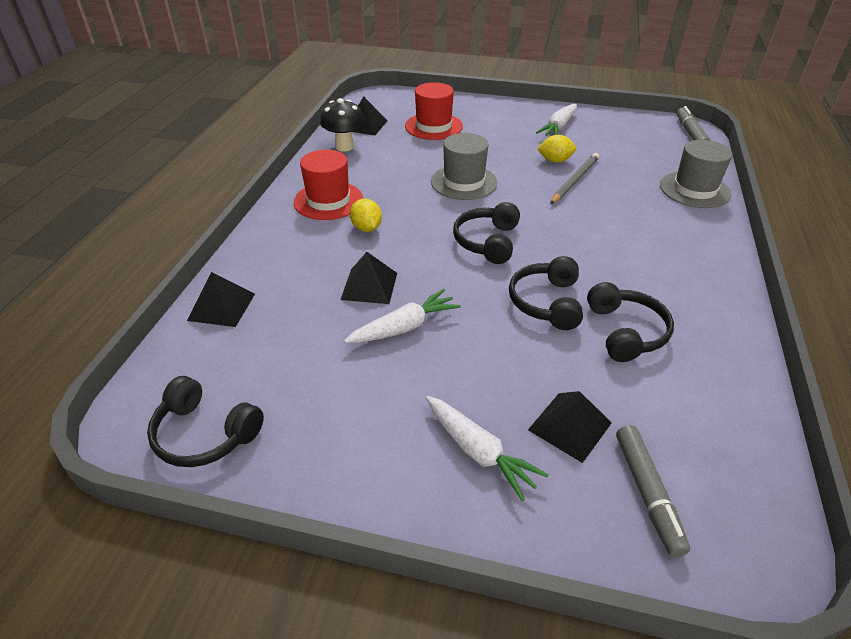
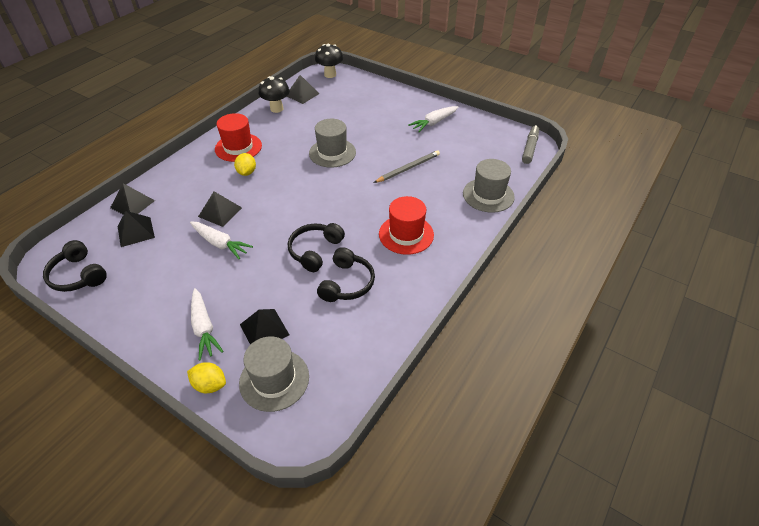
camera: 20 degrees right, 5 degrees up
(257, 344) = (135, 232): none -> black pyramid
(383, 99) = (330, 74): none -> black mushroom
(404, 327) = (220, 244): white carrot -> white carrot turned 45 degrees clockwise
(433, 126) = (346, 104): red hat -> red hat (406, 234)
(487, 242) = (312, 200): black headphones -> none
(555, 160) = (408, 149): yellow lemon -> yellow lemon (210, 385)
(647, 493) = (274, 379): grey marker -> grey hat

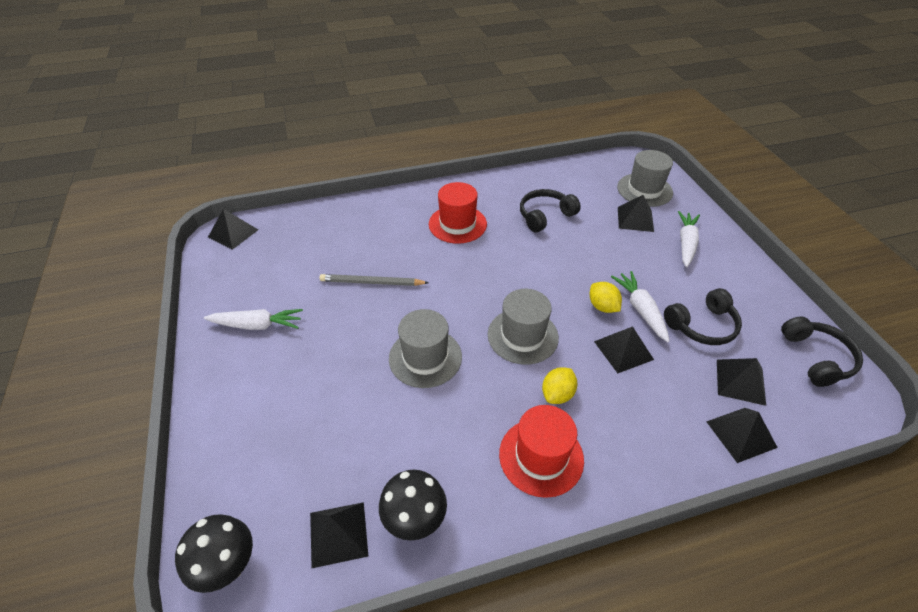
camera: 140 degrees left, 0 degrees up
(210, 385) = (693, 207): yellow lemon -> yellow lemon (602, 307)
(315, 251) = (550, 253): black headphones -> black headphones (702, 325)
(488, 195) = (345, 216): grey hat -> grey hat (522, 336)
(530, 148) = (233, 233): grey marker -> black pyramid

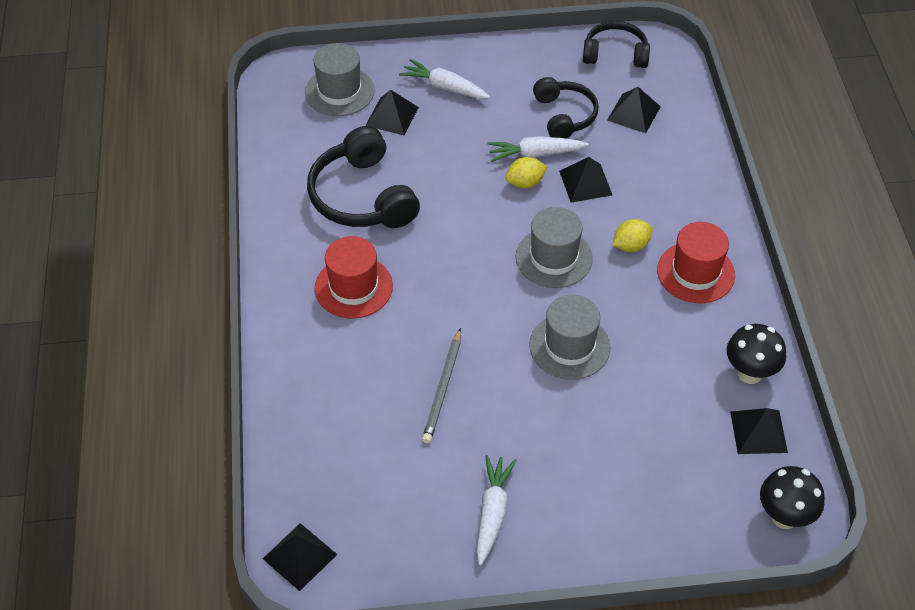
camera: 80 degrees left, 5 degrees up
(545, 216) = (362, 196): black headphones -> black headphones, size x1.56
(557, 394) = (631, 246): yellow lemon -> yellow lemon turned 75 degrees counterclockwise
(741, 434) = (687, 133): black pyramid -> none

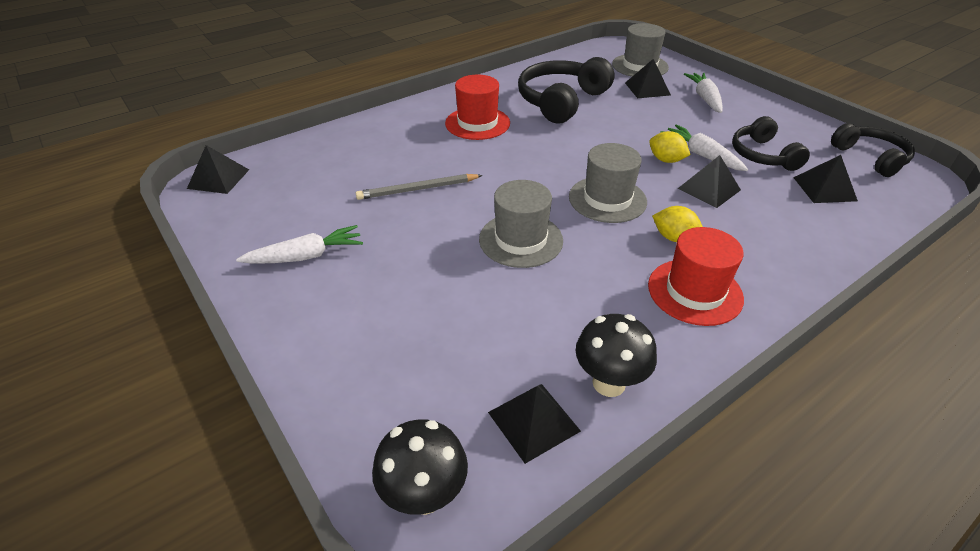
camera: 60 degrees right, 10 degrees down
(564, 115) = (762, 155): black headphones -> black headphones turned 120 degrees clockwise

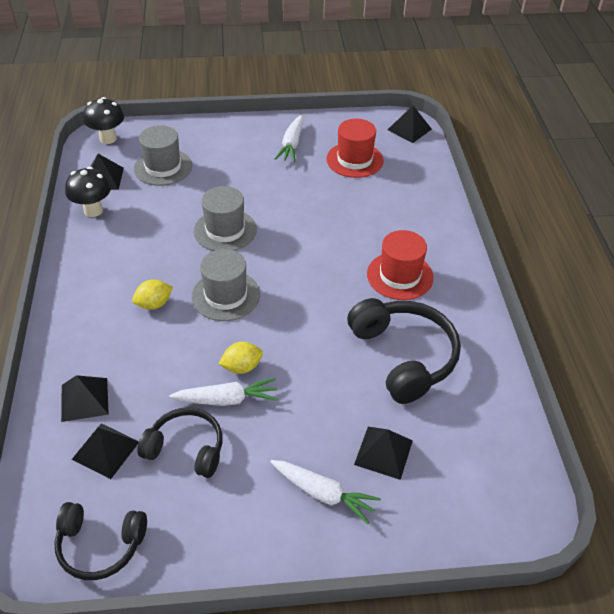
camera: 120 degrees right, 5 degrees up
(418, 189) = (323, 207): grey pencil -> none
(640, 66) = (450, 490): grey hat -> grey hat (163, 167)
(695, 292) = (105, 280): red hat -> red hat (354, 160)
(709, 189) = (181, 366): black pyramid -> black pyramid (84, 399)

